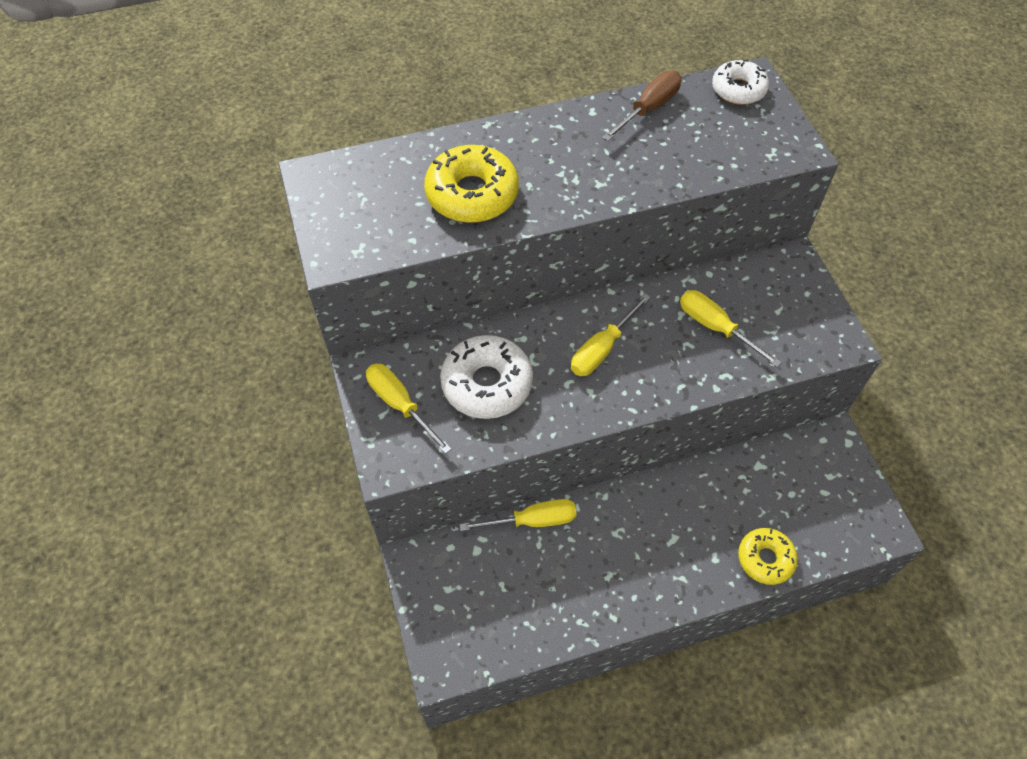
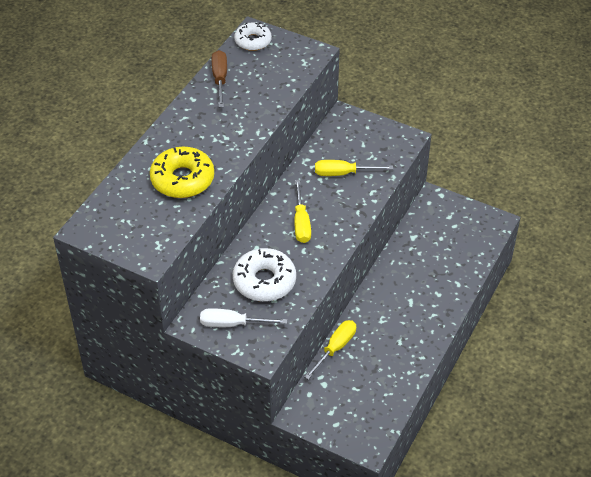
camera: 45 degrees left, 10 degrees down
(400, 404) = (232, 324): yellow screwdriver -> white screwdriver
(765, 559) = (460, 276): yellow donut -> none

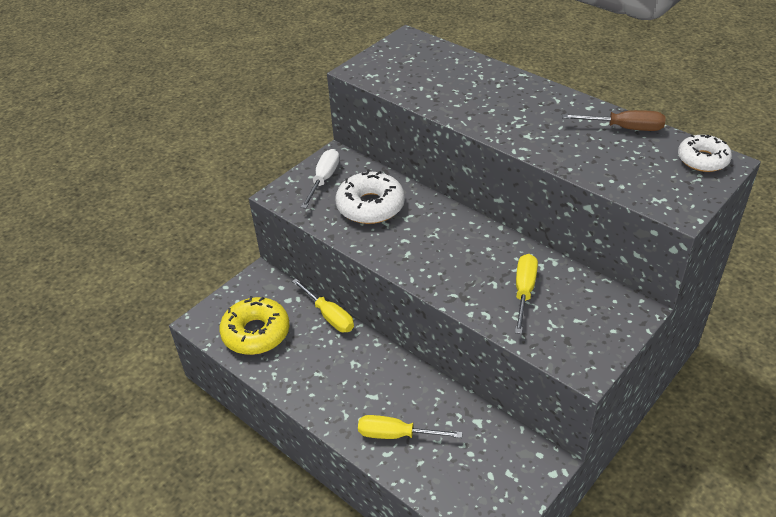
camera: 105 degrees right, 5 degrees down
(182, 179) = (458, 93): yellow donut -> yellow donut (256, 333)
(301, 223) = (447, 243): yellow screwdriver -> yellow screwdriver (396, 435)

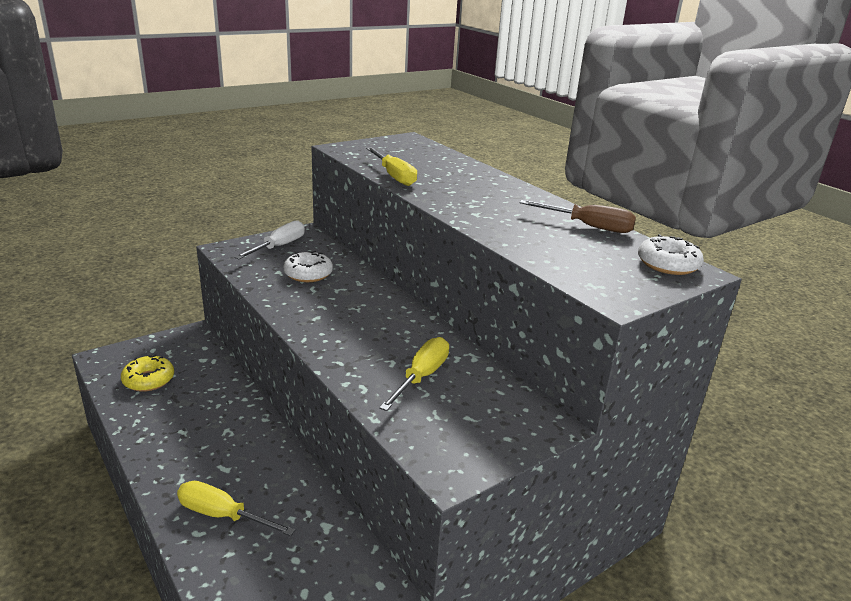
camera: 10 degrees right, 15 degrees down
(256, 333) = (148, 380): yellow donut -> yellow donut, size x0.65
(329, 316) = (233, 382): yellow screwdriver -> yellow screwdriver (394, 176)
(370, 206) = (308, 274): white donut -> white donut, size x0.65

